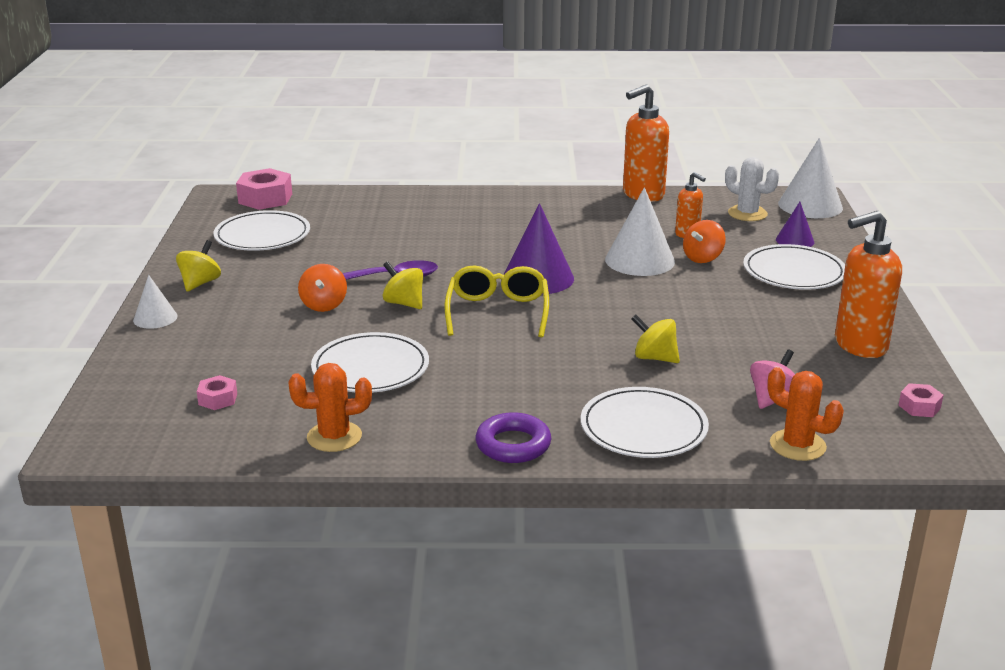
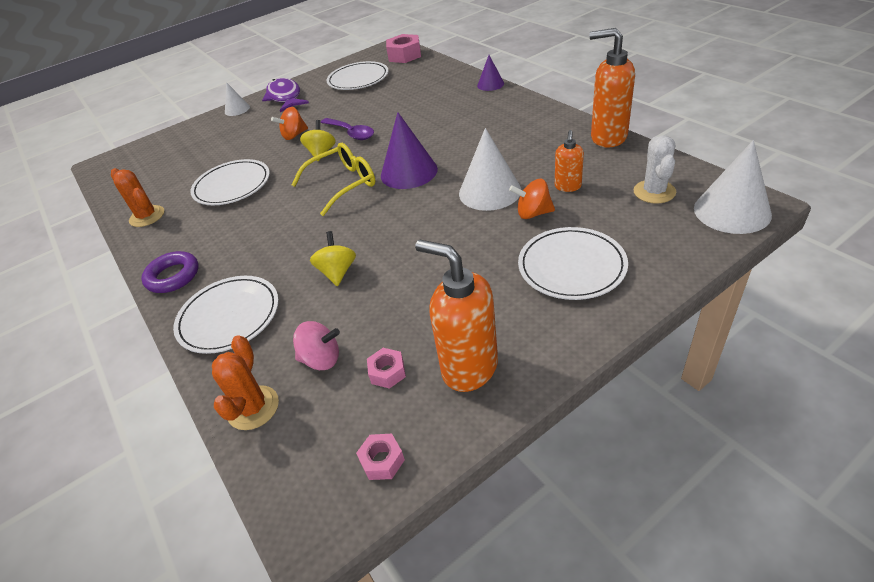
camera: 60 degrees right, 15 degrees up
(200, 283) = (285, 97): yellow spinning top -> purple fish
(218, 399) = (166, 167): pink nut -> pink nut (387, 372)
(794, 240) = (638, 238): purple cone -> purple cone (490, 84)

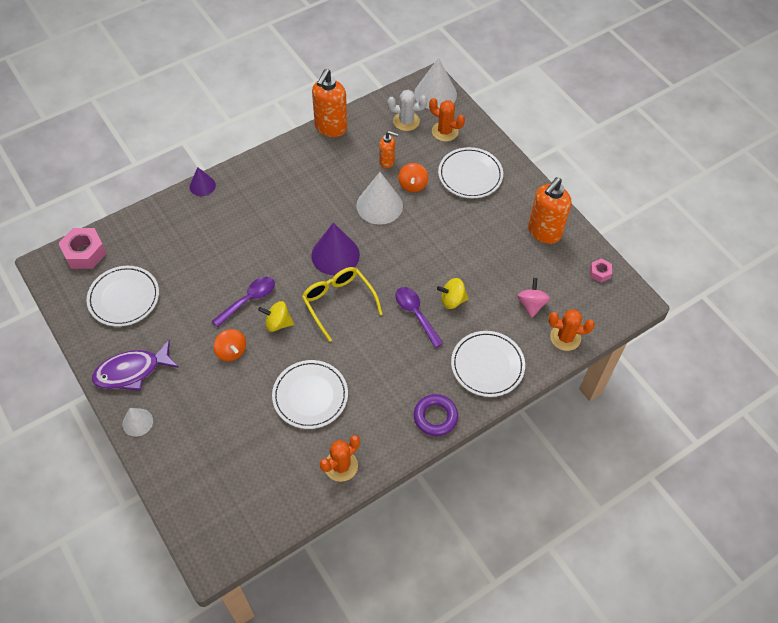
camera: 95 degrees left, 15 degrees up
(320, 243) = (416, 314): none -> purple spoon
(387, 372) = (544, 270): pink nut -> none
(653, 230) = (445, 131): none -> orange cactus

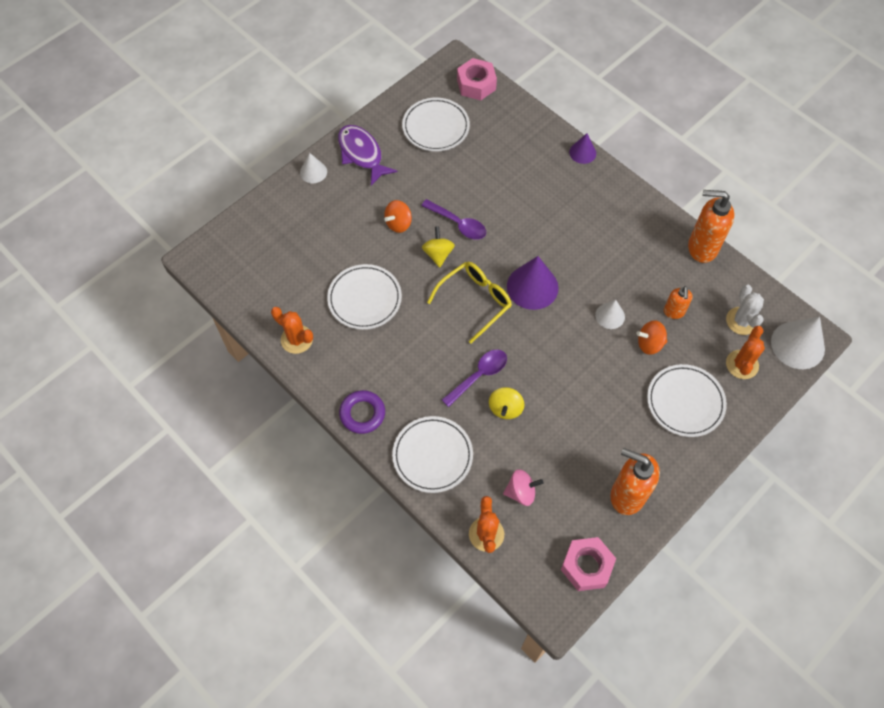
camera: 80 degrees right, 5 degrees up
(379, 205) = (610, 316): white cone -> white cone, size x0.56
(452, 300) = (505, 408): yellow spinning top -> yellow spinning top turned 150 degrees counterclockwise
(600, 273) = (586, 566): pink nut -> pink nut, size x1.88

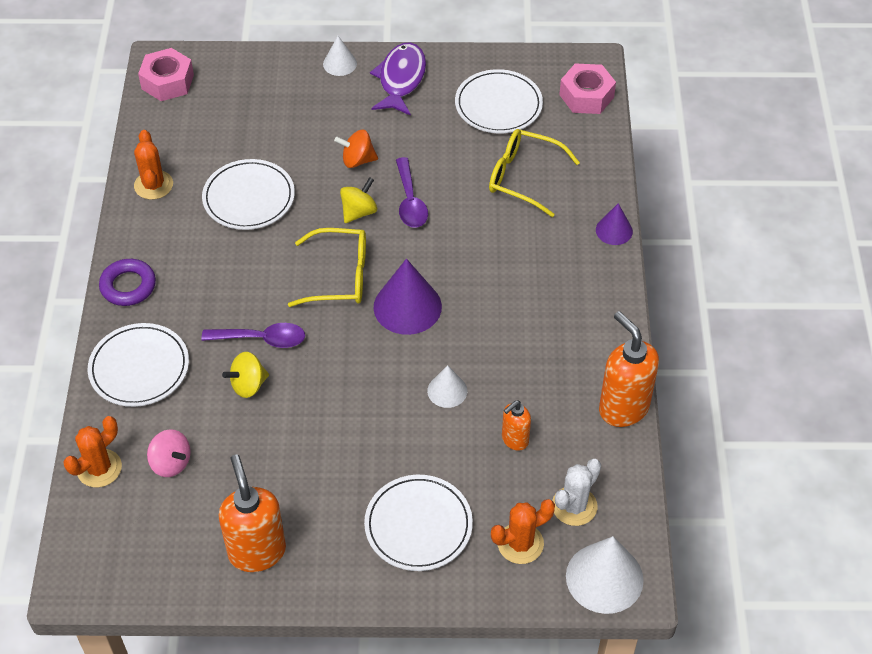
camera: 45 degrees right, 10 degrees down
(501, 160) = (523, 177): none -> yellow glasses
(586, 566) = (144, 573): pink nut -> pink nut (167, 82)
(649, 344) = (452, 446): orange spinning top -> none

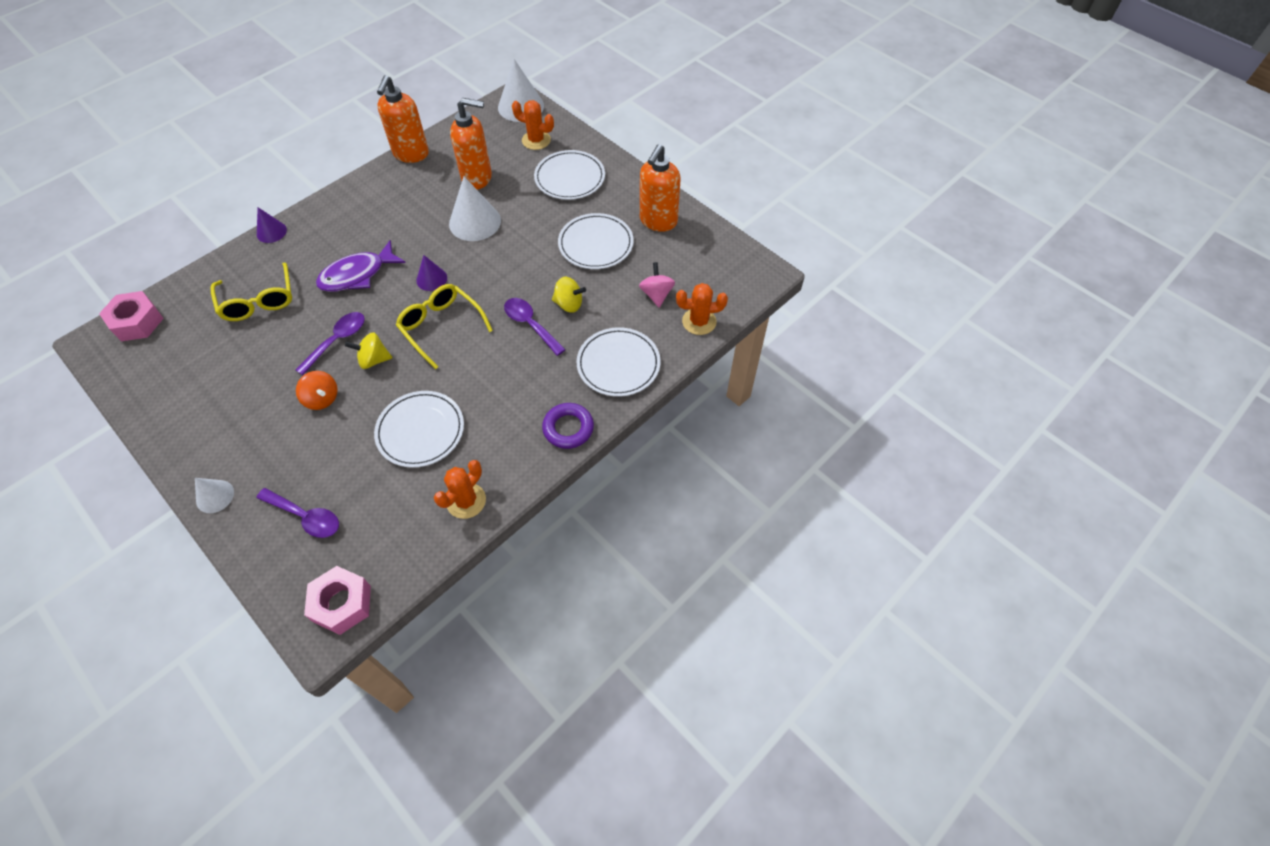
camera: 135 degrees left, 5 degrees up
(259, 98) = (306, 517): none -> purple spoon
(401, 79) = (203, 441): purple fish -> purple fish (357, 275)
(407, 306) = (431, 279): purple cone -> purple cone, size x0.56
(447, 390) = (475, 222): white cone -> white cone, size x1.77
(498, 105) = (188, 362): white plate -> white plate (596, 244)
(514, 440) = (477, 178): orange soap dispenser -> orange soap dispenser, size x1.84
(574, 506) = (493, 136): white cactus -> none

